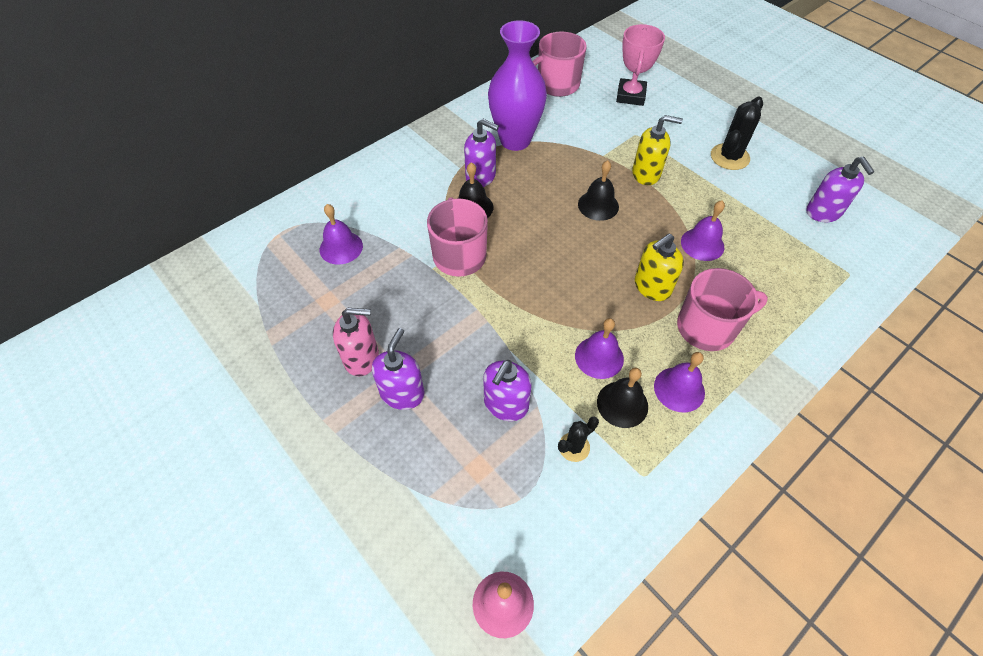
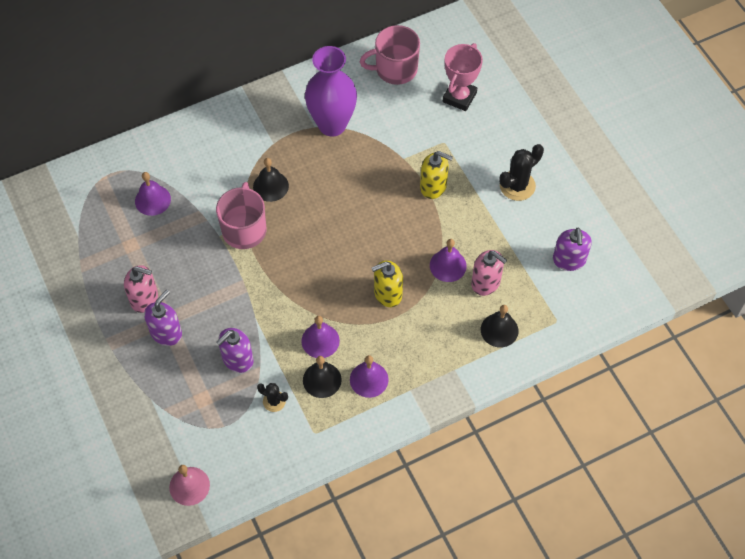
camera: 15 degrees right, 5 degrees up
(481, 177) = (288, 157): purple soap dispenser -> none
(574, 447) = (274, 401): black cactus -> black cactus turned 45 degrees clockwise
(598, 205) = (377, 208): black bell -> black bell (499, 330)
(707, 327) = (415, 337): pink mug -> none
(752, 252) = (486, 283): none -> pink soap dispenser

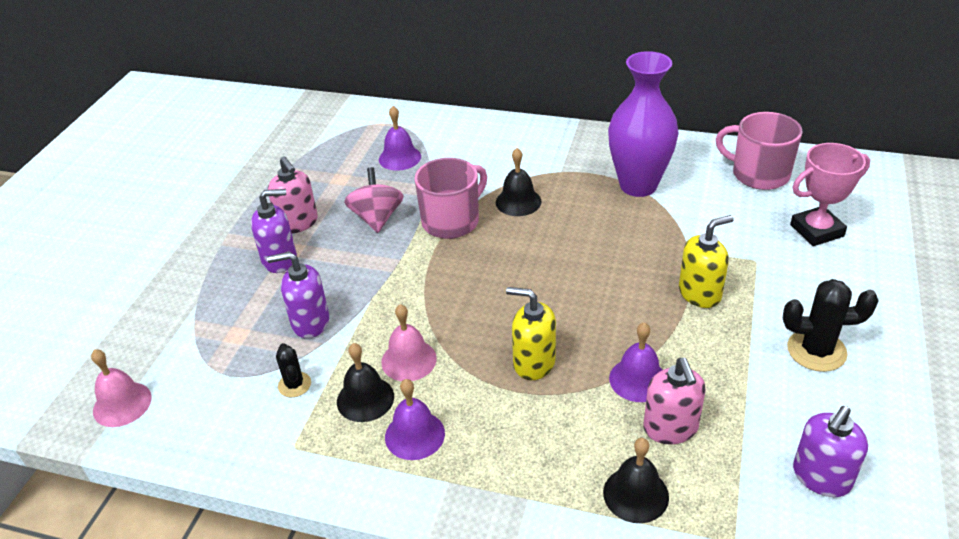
camera: 45 degrees right, 20 degrees down
(193, 259) = (377, 218): none -> pink spinning top
(320, 340) = (409, 360): purple bell -> pink bell
(433, 186) = (700, 293): yellow soap dispenser -> yellow soap dispenser turned 90 degrees counterclockwise

